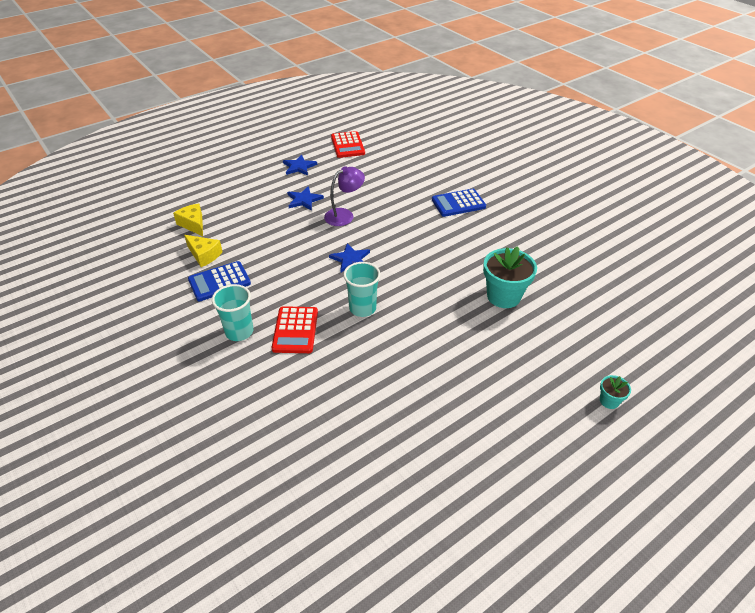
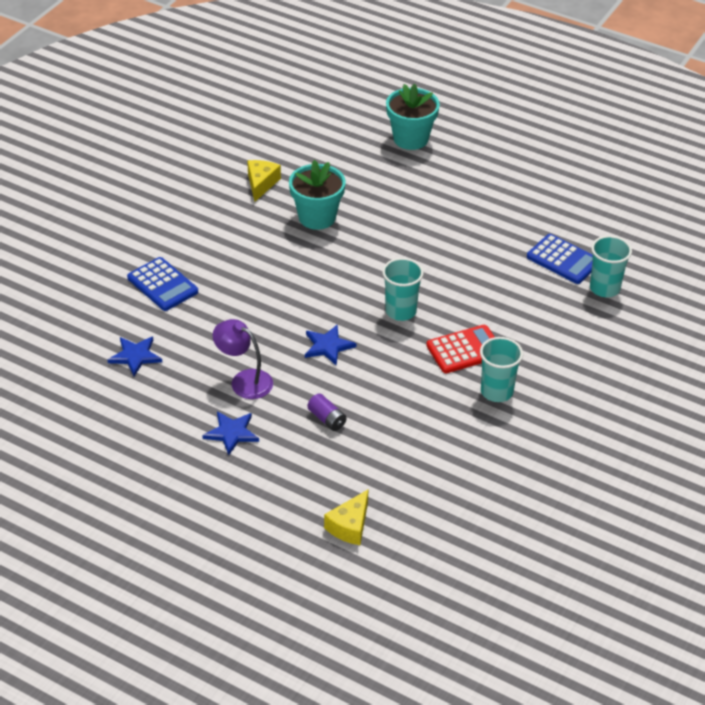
camera: 115 degrees left, 0 degrees up
(204, 255) = (402, 482): yellow cheese -> yellow cheese (261, 184)
(219, 282) = (437, 444): blue calculator -> blue calculator (563, 260)
(283, 239) = (327, 419): none -> purple battery
(299, 167) = (149, 472): blue star -> blue star (135, 356)
(302, 468) = (604, 288): none -> turquoise cup
(347, 145) = (60, 438): red calculator -> none
(609, 401) = (410, 139): turquoise flower pot -> turquoise flower pot, size x2.07

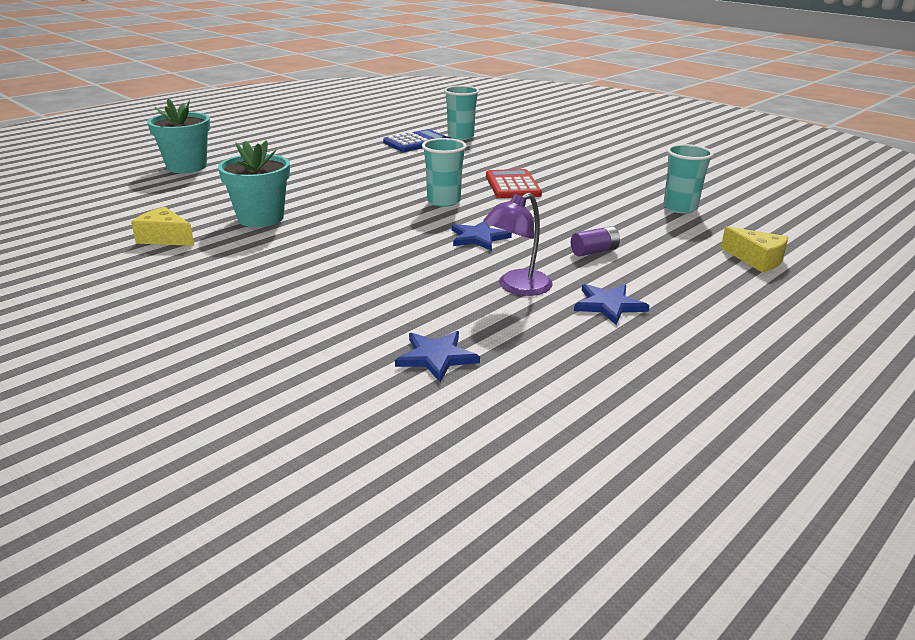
camera: 75 degrees left, 15 degrees down
(162, 285) = (298, 320): blue calculator -> none
(496, 391) = (572, 182): turquoise cup -> turquoise cup (680, 208)

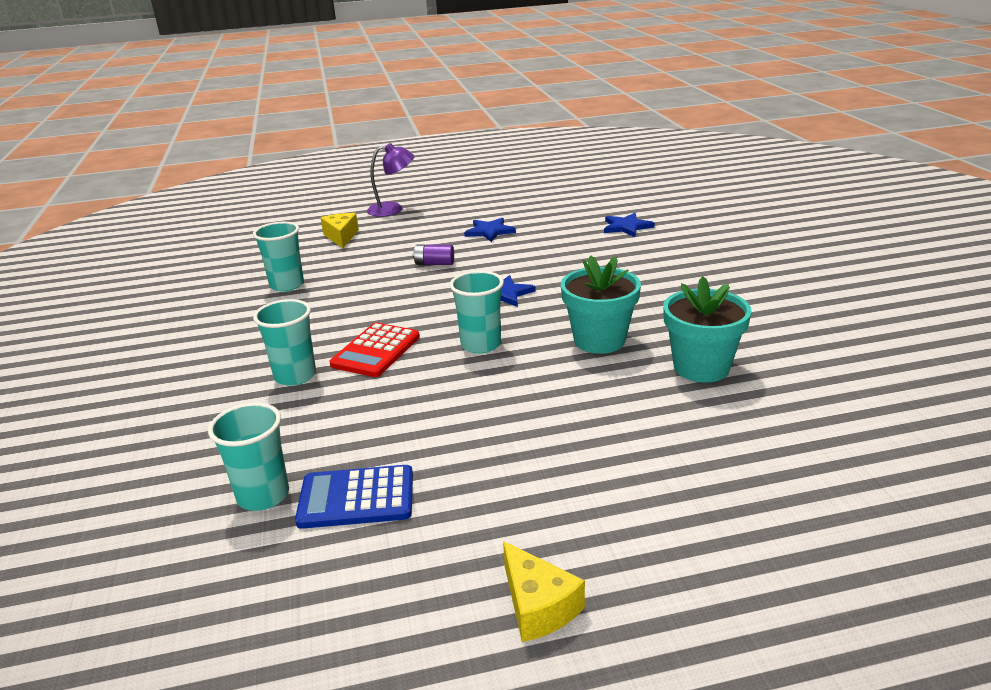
camera: 145 degrees left, 0 degrees up
(165, 238) = (815, 361): yellow cheese -> yellow cheese (538, 606)
(186, 166) = (804, 534): turquoise flower pot -> turquoise flower pot (599, 340)
(517, 287) = (530, 251): purple lamp -> purple lamp (393, 209)
(538, 167) = (295, 376): none -> turquoise cup

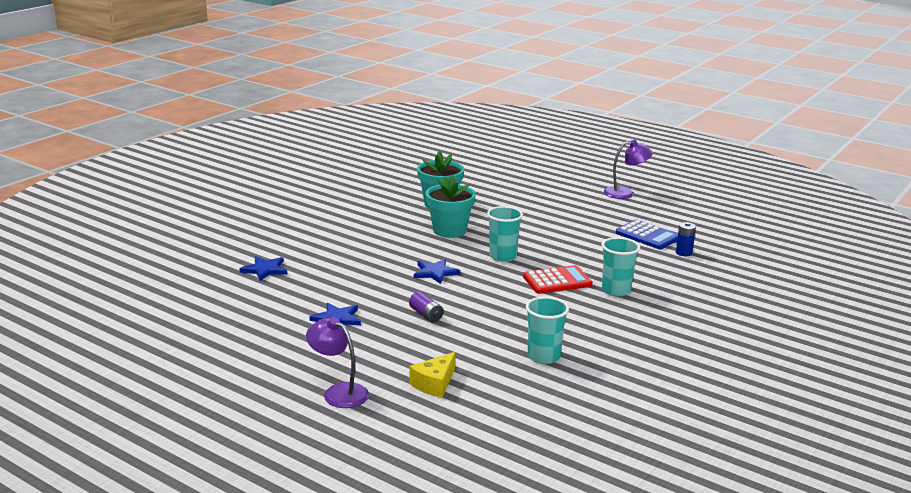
camera: 135 degrees left, 5 degrees down
(263, 496) = (683, 253): turquoise cup -> blue battery
(538, 606) = (625, 193): yellow cheese -> purple lamp

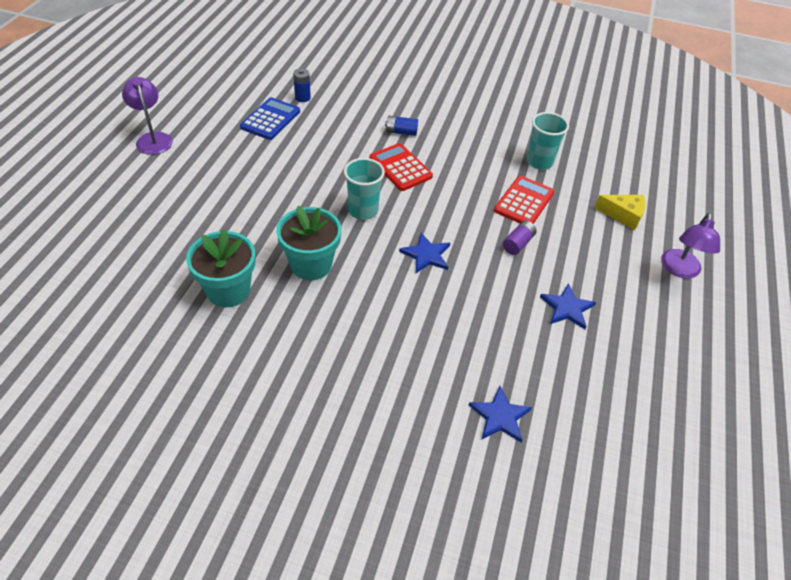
camera: 110 degrees left, 25 degrees up
(482, 331) = (524, 202): none -> red calculator
(616, 290) = (401, 132): turquoise cup -> blue battery

